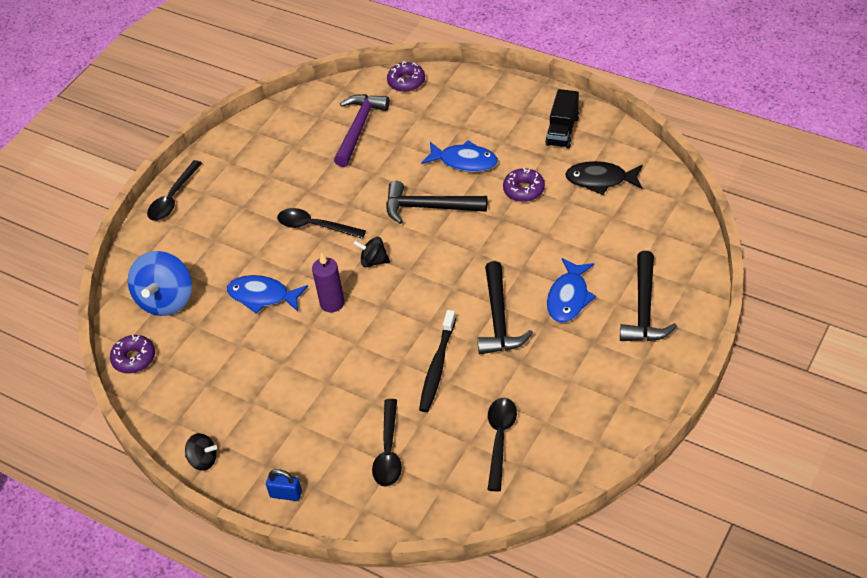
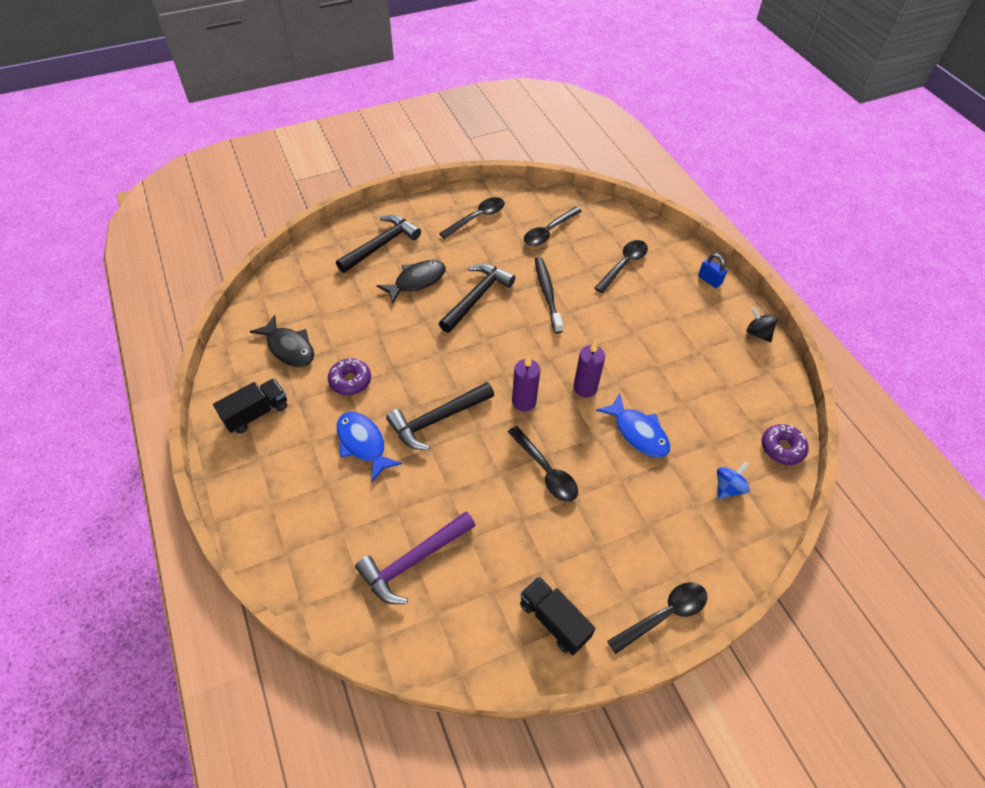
camera: 150 degrees left, 5 degrees up
(166, 300) = (728, 488): blue spinning top -> blue spinning top, size x0.52
(243, 155) = (554, 620): none -> black truck
(373, 261) = (524, 401): black spinning top -> purple candle
(406, 82) = (311, 590): purple donut -> none
(428, 207) = (437, 420): black hammer -> black hammer turned 105 degrees clockwise
(437, 366) = (547, 294): black toothbrush -> black toothbrush turned 60 degrees counterclockwise
(569, 297) = (416, 281): blue fish -> black fish
(590, 404) = (477, 218): none -> black spoon

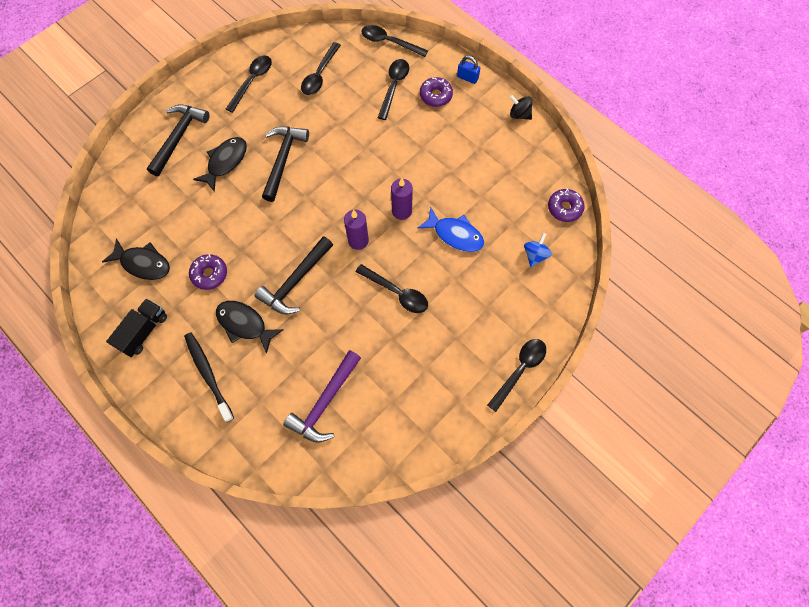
camera: 20 degrees left, 15 degrees up
(363, 444) = (244, 324): blue fish -> black fish
(547, 294) = (341, 136): black toothbrush -> black toothbrush (208, 375)
(554, 620) = (444, 405): black truck -> none
(634, 223) = (389, 42): none -> black spoon
(667, 286) = (435, 95): none -> purple donut

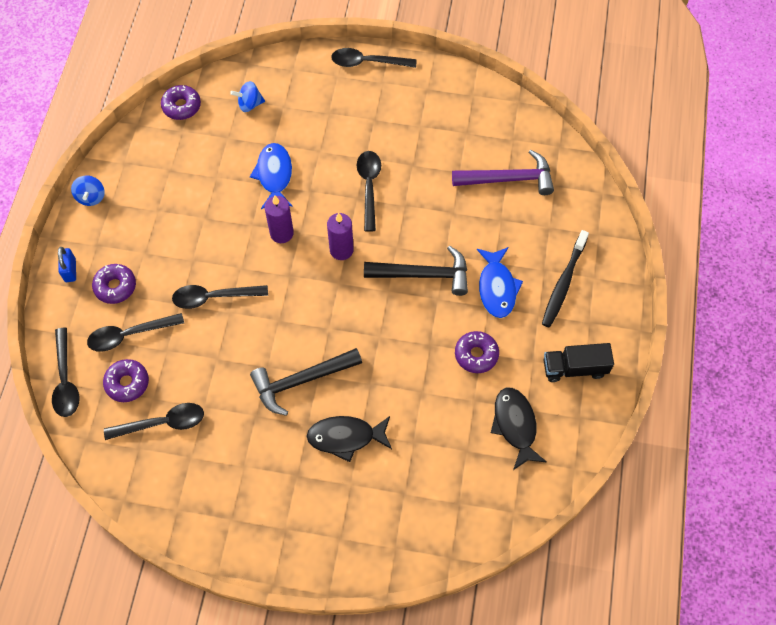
camera: 125 degrees left, 5 degrees down
(179, 137) = (350, 513): black hammer -> none
(244, 324) = (497, 287): black fish -> blue fish
(252, 81) = (220, 492): black spoon -> black spoon (213, 297)
(361, 70) = (127, 383): none -> purple donut
(519, 114) = (91, 197): black spinning top -> blue spinning top

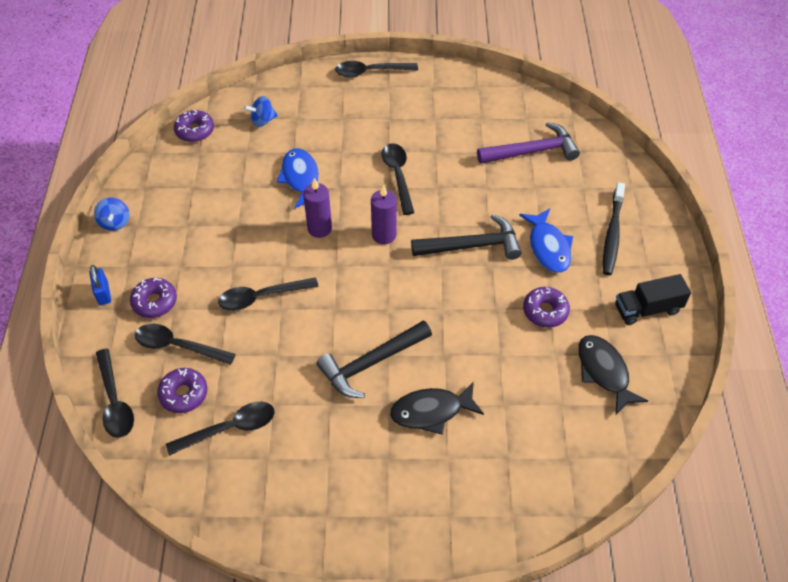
camera: 10 degrees left, 10 degrees down
(129, 335) = (178, 346): black spoon -> black spoon turned 45 degrees clockwise

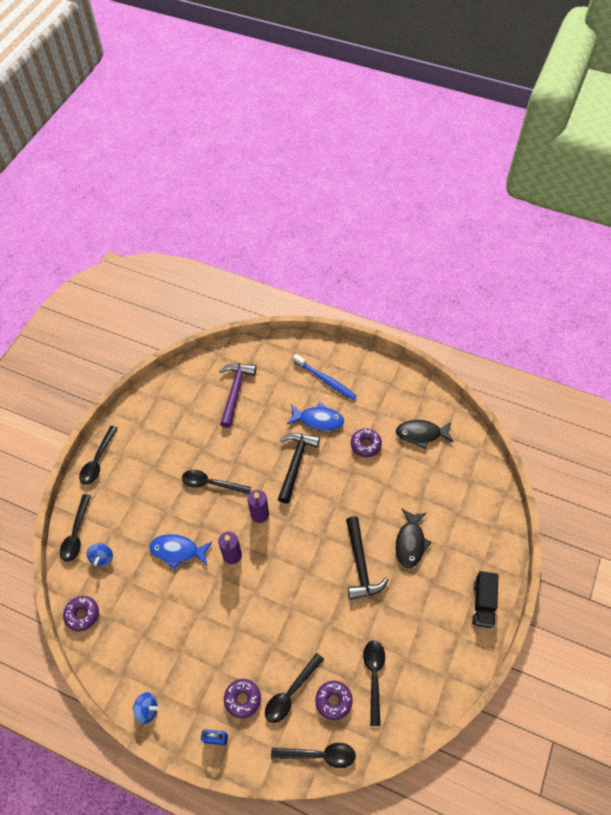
camera: 65 degrees left, 5 degrees up
(261, 297) = (274, 618): black spoon -> black spoon (76, 534)
(612, 233) = (325, 380): black toothbrush -> blue toothbrush
(647, 309) = (388, 390): black truck -> black truck (483, 603)

